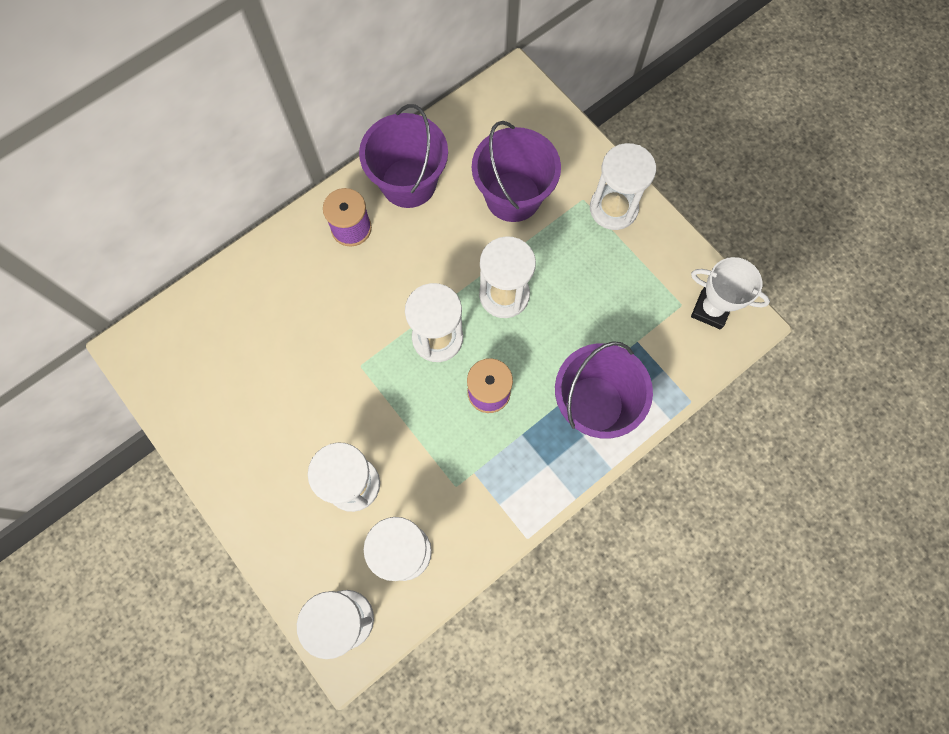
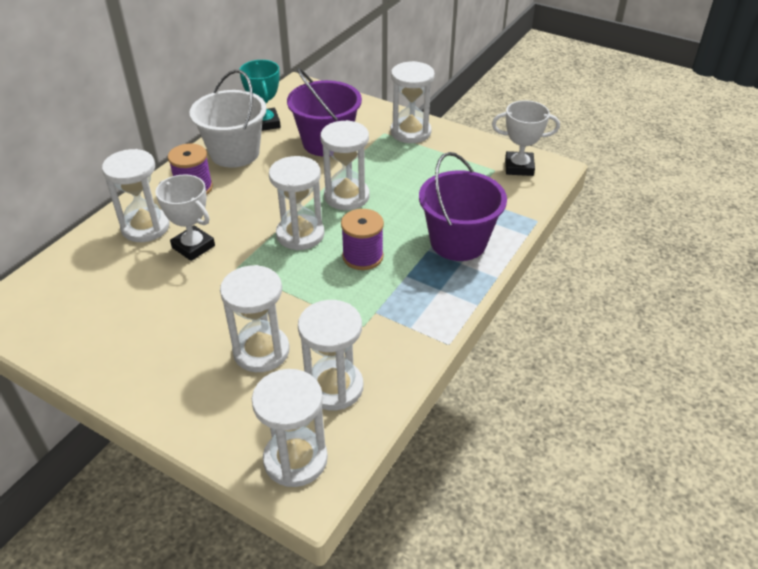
camera: 20 degrees left, 30 degrees down
(289, 274) = (145, 227): none -> white hourglass
(328, 319) = (193, 246): none -> white trophy
(408, 183) = (234, 153): purple bucket -> white bucket
(457, 139) = (265, 123): none -> turquoise trophy

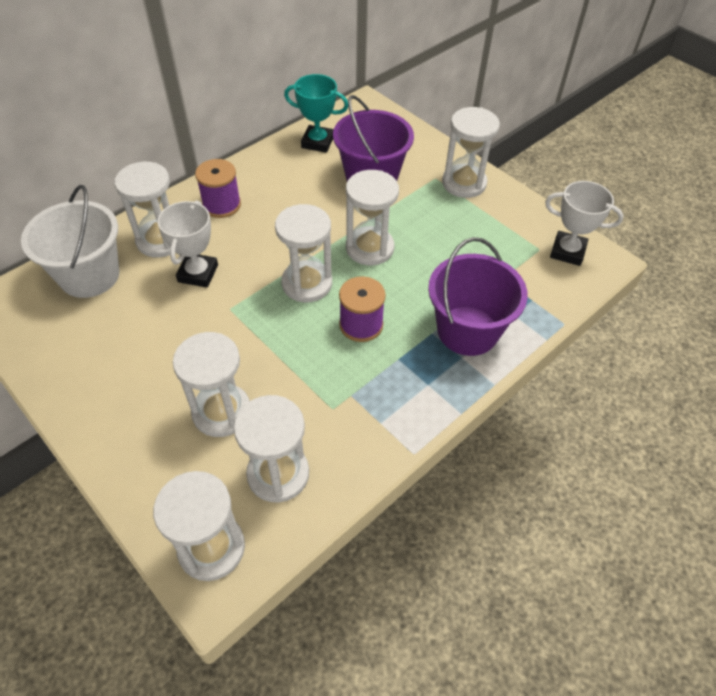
camera: 15 degrees right, 10 degrees up
(193, 246) = (198, 273): white trophy -> white trophy turned 45 degrees clockwise
(234, 153) = (275, 172): white bucket -> white bucket (89, 275)
(265, 123) = (317, 142): turquoise trophy -> turquoise trophy turned 75 degrees counterclockwise

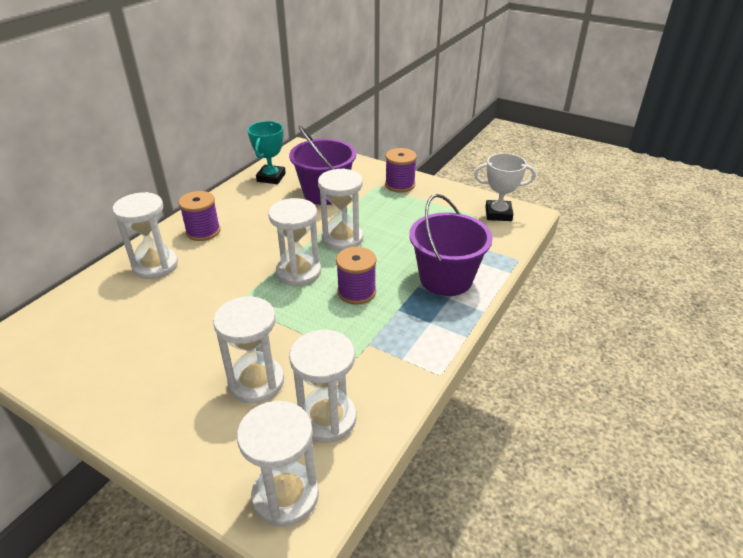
camera: 15 degrees left, 15 degrees down
(89, 275) = (94, 303): white bucket -> none
(198, 273) = (198, 283): white trophy -> none
(317, 142) = (271, 177): turquoise trophy -> turquoise trophy turned 75 degrees counterclockwise
(464, 183) = (400, 185): white hourglass -> purple spool

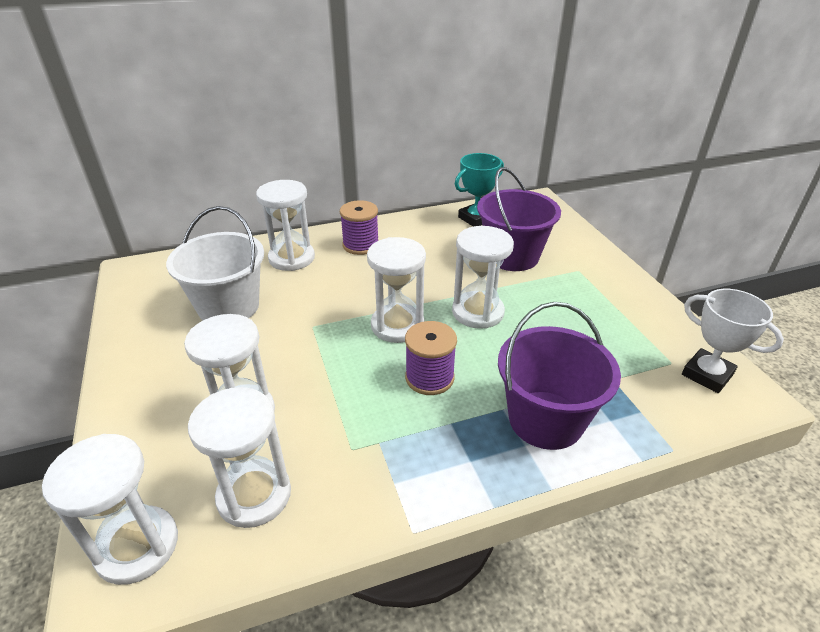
camera: 40 degrees right, 0 degrees up
(146, 324) = (228, 307): none -> white bucket
(400, 185) = (608, 281): purple spool -> none

